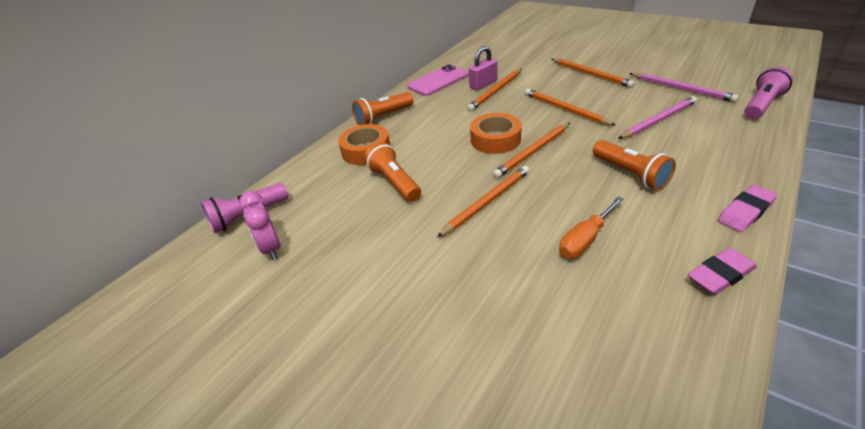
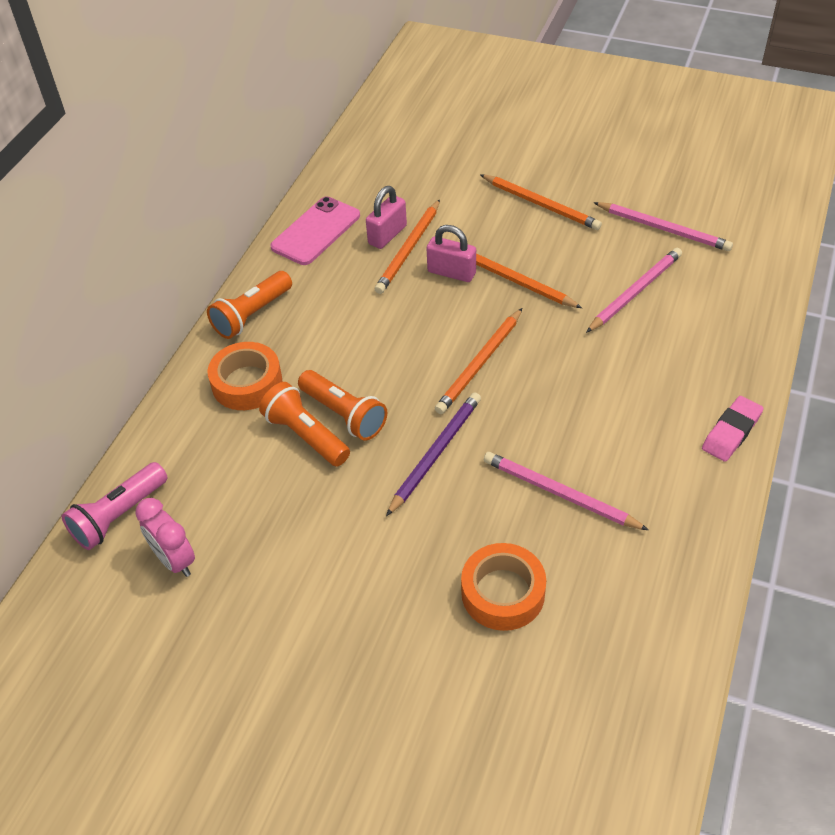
camera: 15 degrees left, 10 degrees up
(487, 202) = (435, 453): orange pencil -> purple pencil
(495, 139) = (426, 345): orange tape -> orange tape (503, 593)
(522, 104) = (451, 272): none -> pink padlock
(585, 239) = (559, 494): orange screwdriver -> pink pencil
(630, 174) = (604, 389): orange flashlight -> orange flashlight (344, 414)
(720, 275) = (702, 520): pink eraser -> none
(761, 105) = (760, 254): pink flashlight -> none

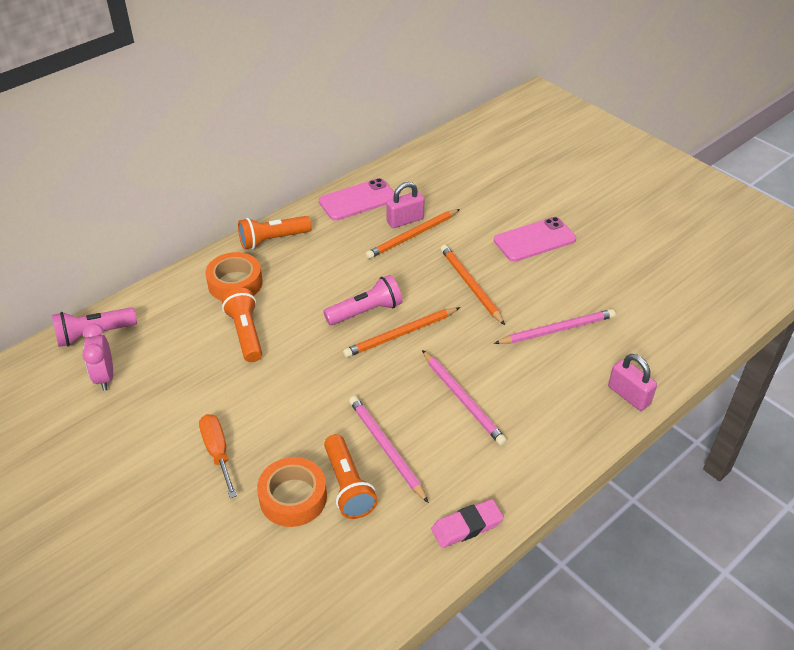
camera: 25 degrees right, 5 degrees down
(344, 414) = (281, 330): orange flashlight -> orange flashlight (348, 486)
(380, 584) = (218, 452): none -> orange screwdriver
(423, 354) = (366, 311): none -> pink flashlight
(435, 453) = (321, 382): purple pencil -> none
(451, 272) = (430, 263): pink padlock -> pink padlock (629, 395)
(541, 204) = (534, 240): orange pencil -> pink phone
(663, 229) = (617, 292): pink pencil -> pink pencil (463, 399)
(731, 432) = (551, 462): pink eraser -> pink eraser (467, 526)

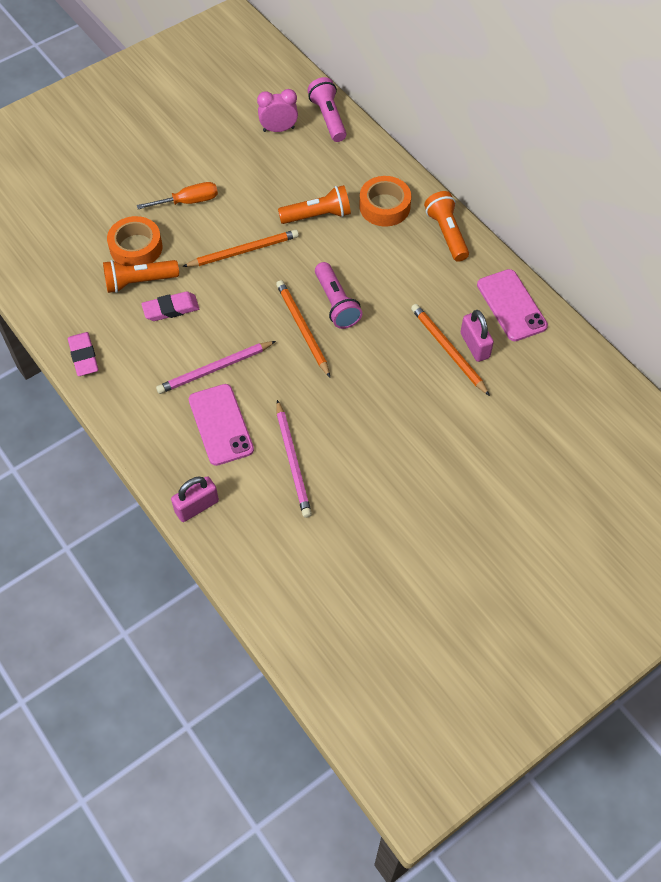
camera: 95 degrees right, 15 degrees up
(386, 448) = (171, 309): pink pencil -> pink eraser
(470, 285) = (366, 393): orange pencil -> orange pencil (243, 251)
(534, 240) = (436, 465): pink phone -> pink phone (221, 424)

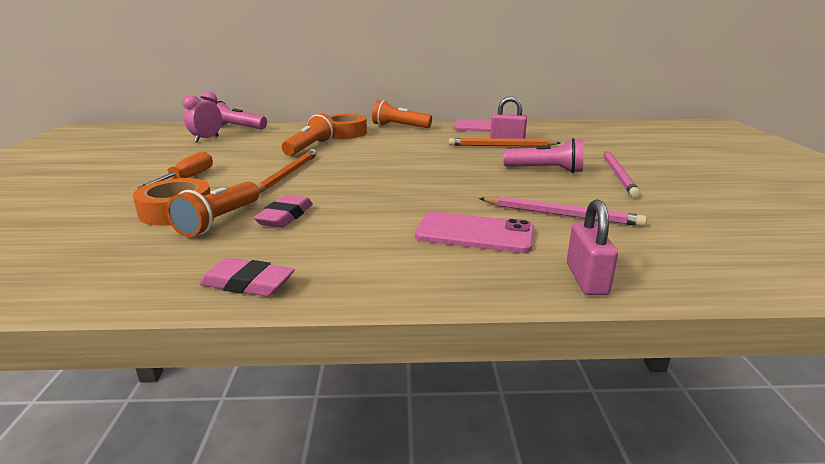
camera: 55 degrees left, 35 degrees down
(215, 369) = (397, 217): pink pencil -> pink pencil (618, 175)
(302, 329) = (410, 176): orange pencil -> none
(336, 303) = (404, 161): pink flashlight -> pink flashlight (545, 170)

